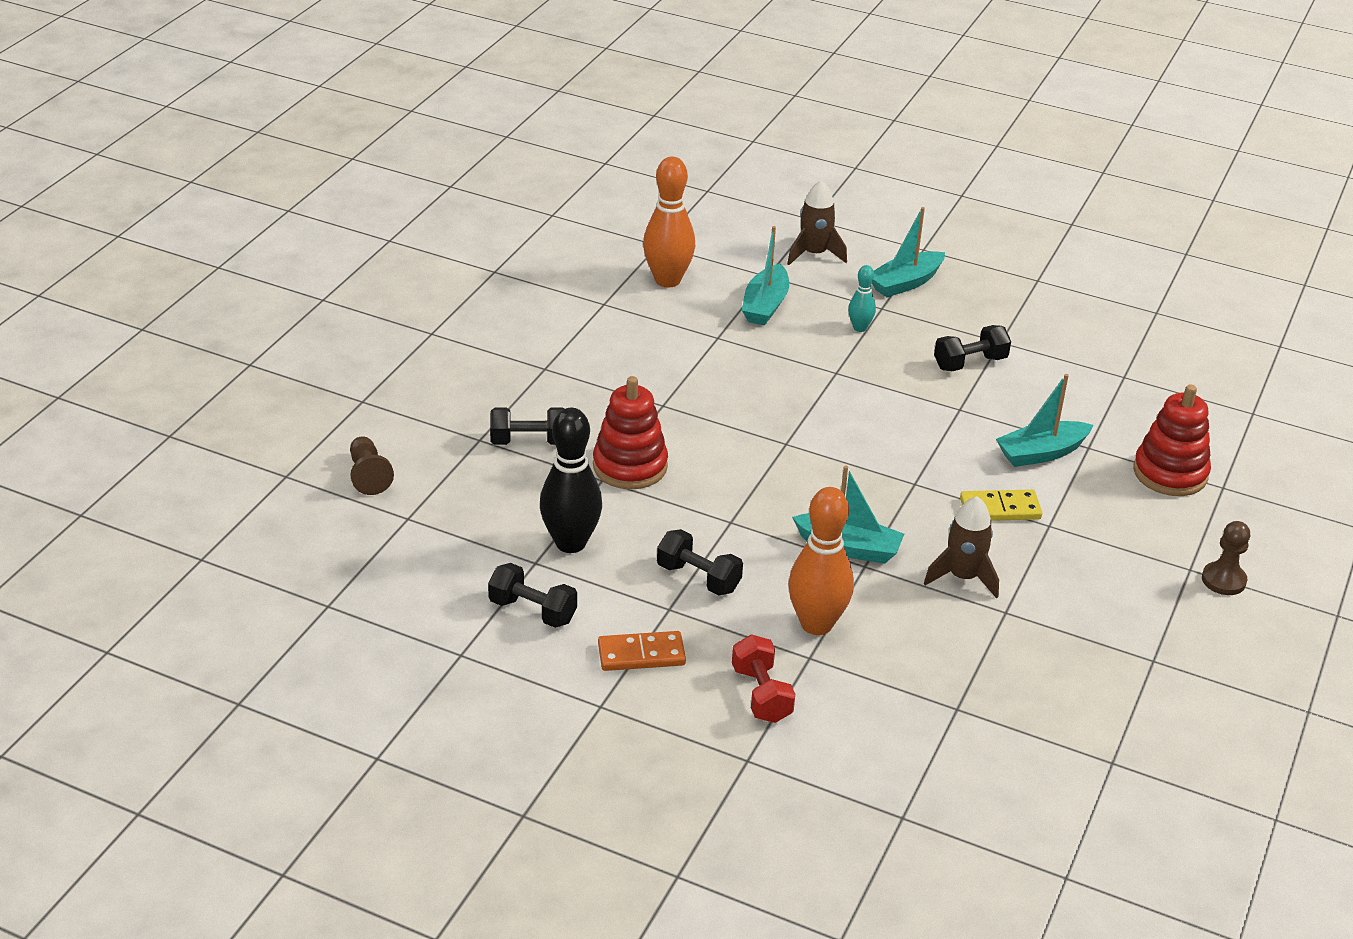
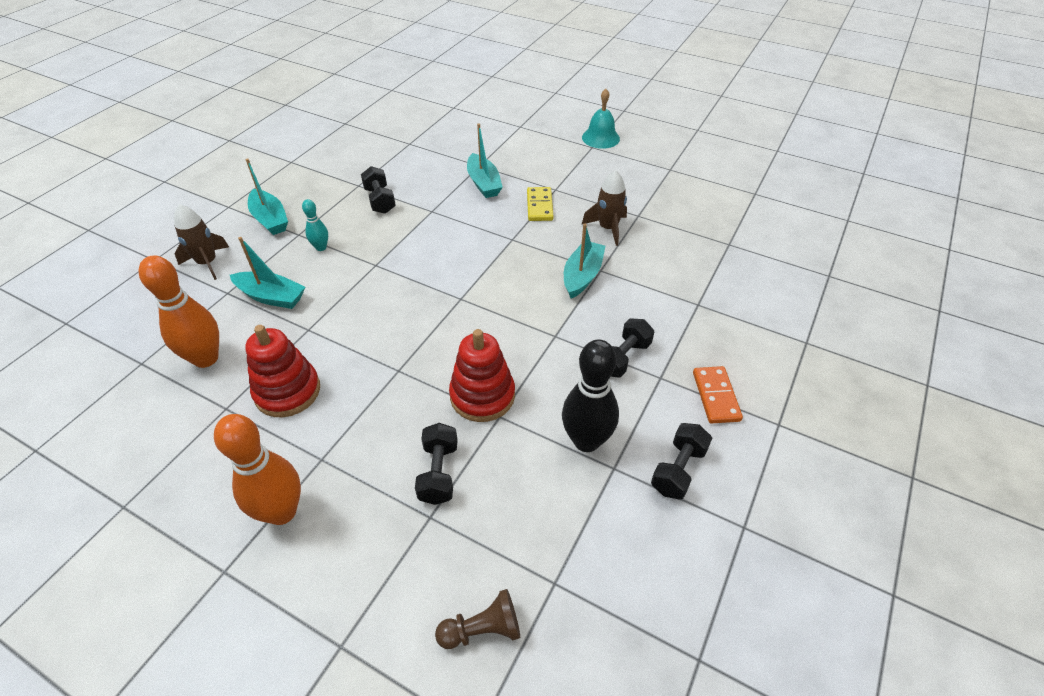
camera: 85 degrees left, 10 degrees up
(761, 694) = (741, 331): red dumbbell -> none
(816, 624) = (664, 298): orange bowling pin -> orange bowling pin (282, 511)
(1170, 473) = (507, 141): red stacking toy -> red stacking toy (287, 391)
(1223, 580) = (600, 138): brown pawn -> turquoise bell

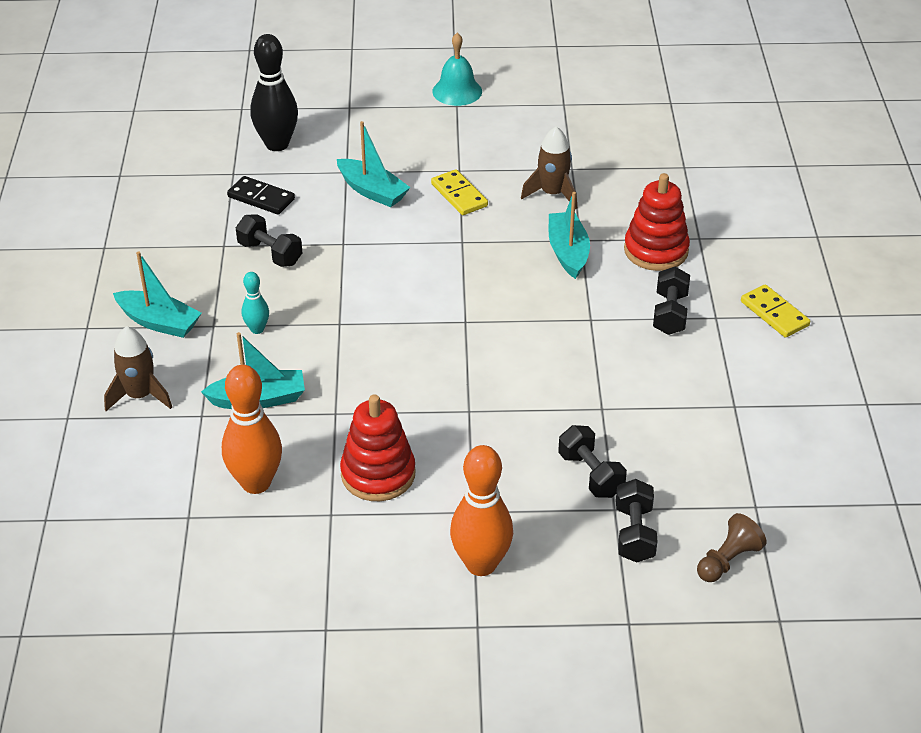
camera: 30 degrees left, 5 degrees down
(410, 164) = (261, 198): none -> black domino
(482, 396) = (571, 398): red stacking toy -> red stacking toy (656, 250)
(586, 441) = (695, 395): black bowling pin -> black bowling pin (277, 144)
(678, 470) = (787, 385): black dumbbell -> black dumbbell (634, 534)
(715, 396) = (774, 314): orange domino -> yellow domino

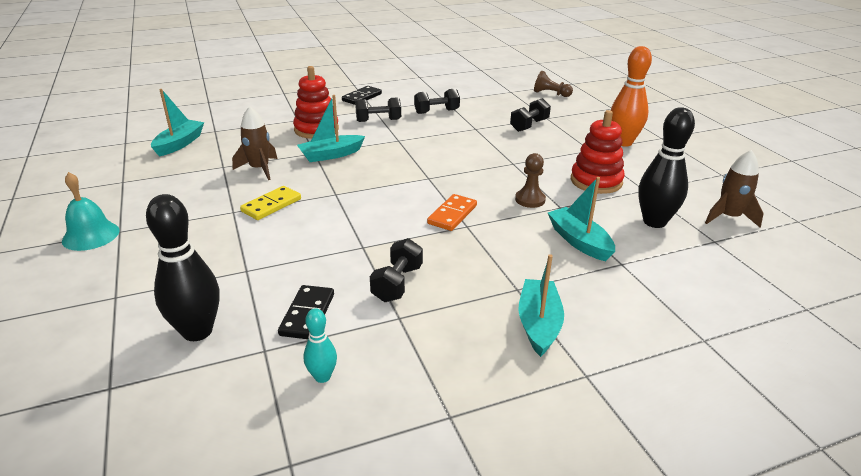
camera: 110 degrees left, 10 degrees down
(140, 396) = (635, 303): brown rocket -> brown rocket (729, 217)
(256, 483) = (654, 222): orange bowling pin -> black bowling pin
(257, 329) = (503, 263): turquoise bowling pin -> turquoise bowling pin (322, 376)
(366, 392) = (530, 200): none -> brown pawn
(368, 318) = (452, 214): none -> orange domino
(372, 191) = (276, 248): turquoise boat -> turquoise boat (179, 144)
(634, 534) = (557, 112): black dumbbell -> black dumbbell (436, 111)
(774, 314) = (362, 97): yellow domino -> black domino

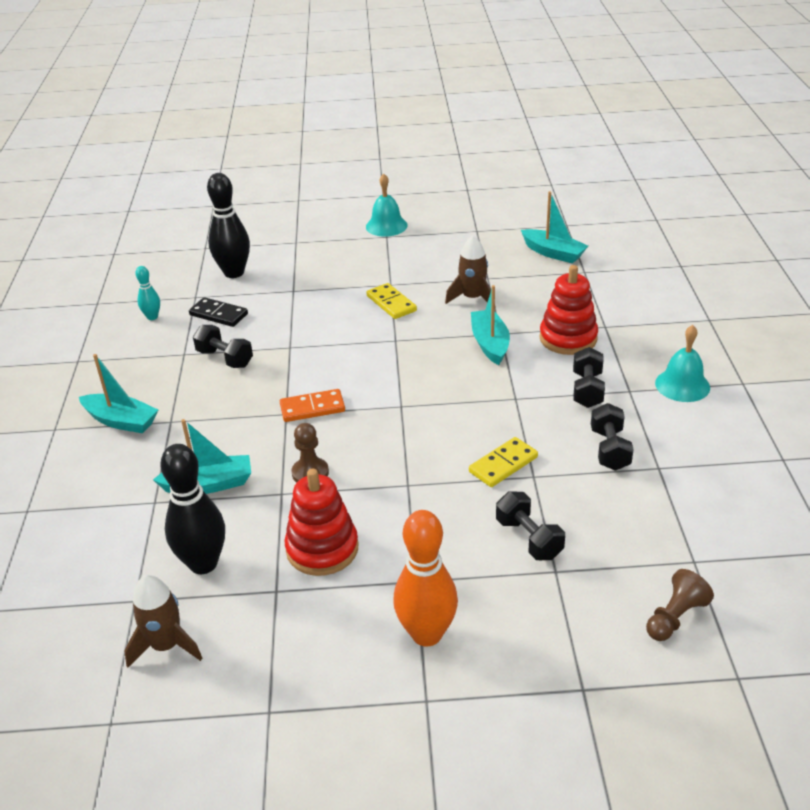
camera: 110 degrees right, 5 degrees up
(362, 97) = (682, 385): black domino -> turquoise bell
(452, 214) = (312, 408): orange domino -> orange domino turned 60 degrees counterclockwise
(471, 137) = (503, 464): none -> yellow domino

